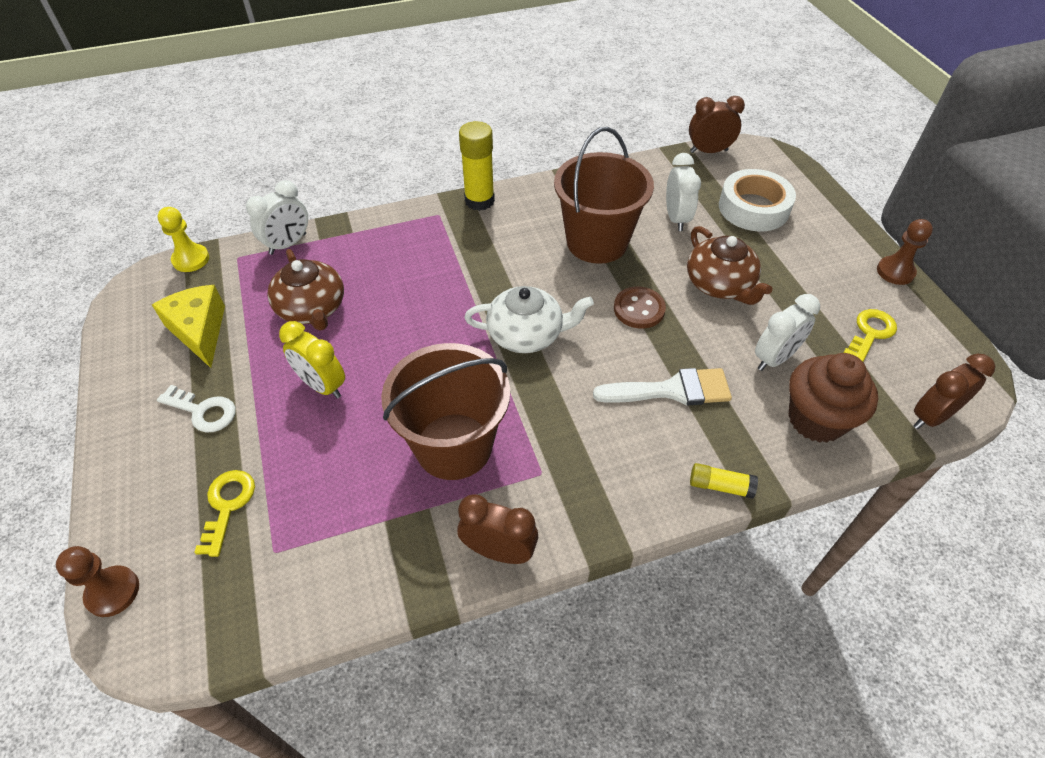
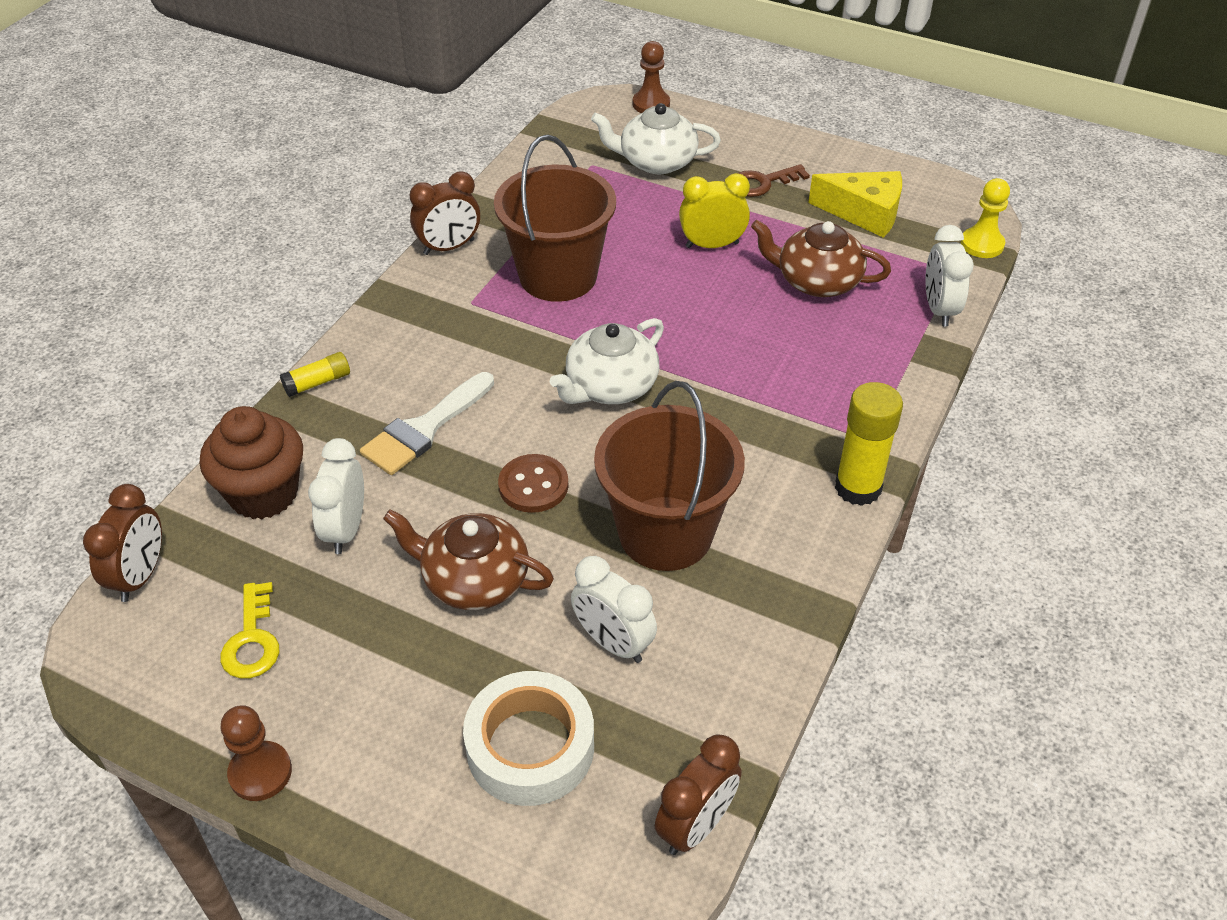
camera: 135 degrees right, 5 degrees down
(203, 411) = (762, 183): white key -> brown key
(227, 505) = (656, 162): yellow key -> white teapot

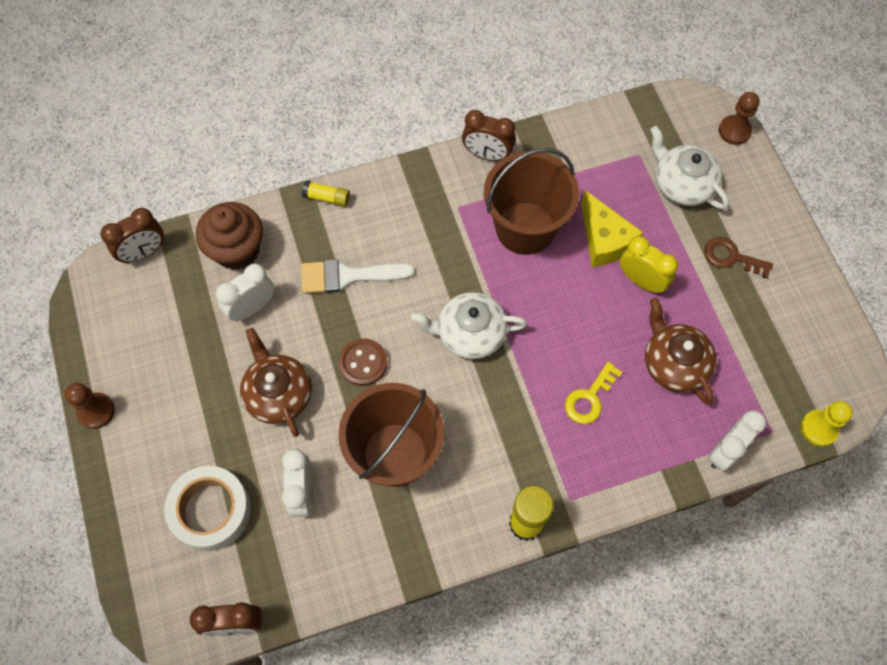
camera: 45 degrees right, 20 degrees up
(252, 640) = (155, 335): yellow key -> yellow key (589, 398)
(864, 213) = (769, 337): yellow cheese -> yellow cheese (604, 240)

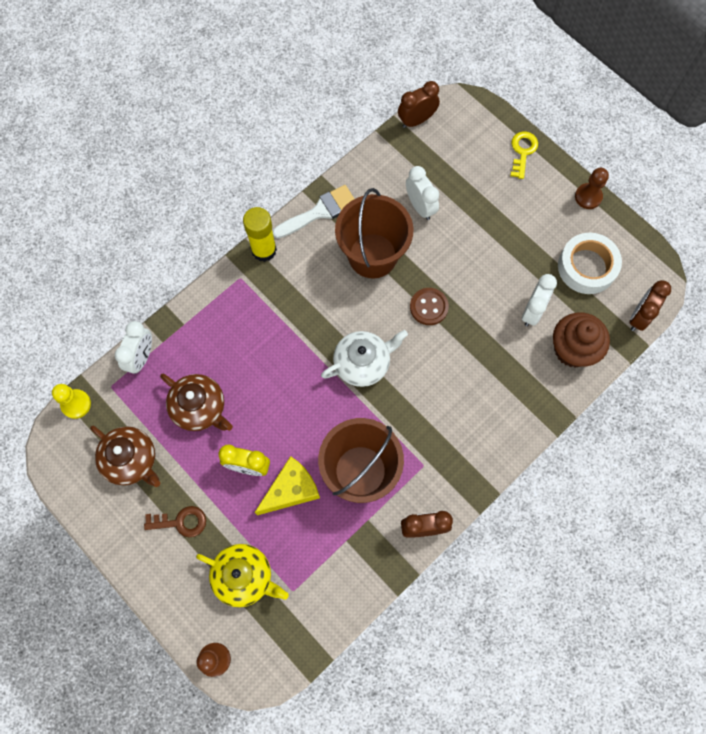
camera: 155 degrees right, 5 degrees up
(210, 510) = (472, 172): white tape -> white tape (587, 267)
(278, 393) = (475, 260): brown teapot -> brown teapot (131, 460)
(327, 198) = (532, 425): yellow glue stick -> none
(347, 276) = (477, 366): white brush -> white brush (320, 212)
(589, 398) = (253, 353): yellow key -> yellow key (522, 151)
(604, 240) = (291, 490): yellow cheese -> yellow cheese turned 105 degrees clockwise
(682, 184) = (244, 577): white teapot -> yellow teapot

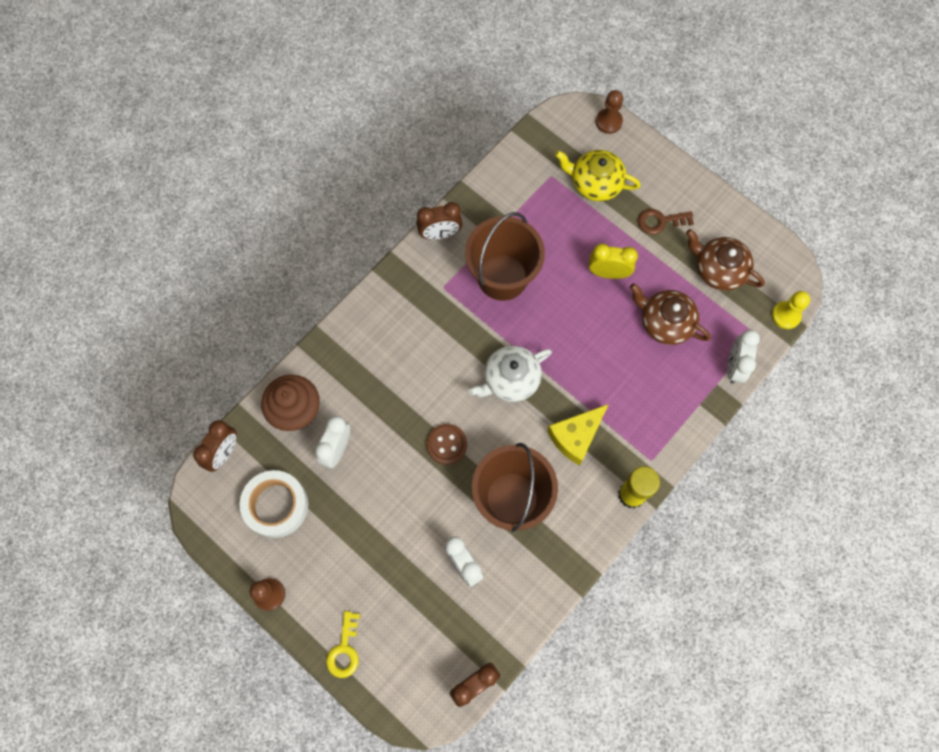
camera: 175 degrees right, 0 degrees up
(291, 490) = (564, 256): yellow cheese -> yellow cheese (576, 436)
(320, 212) = (576, 547): white brush -> none

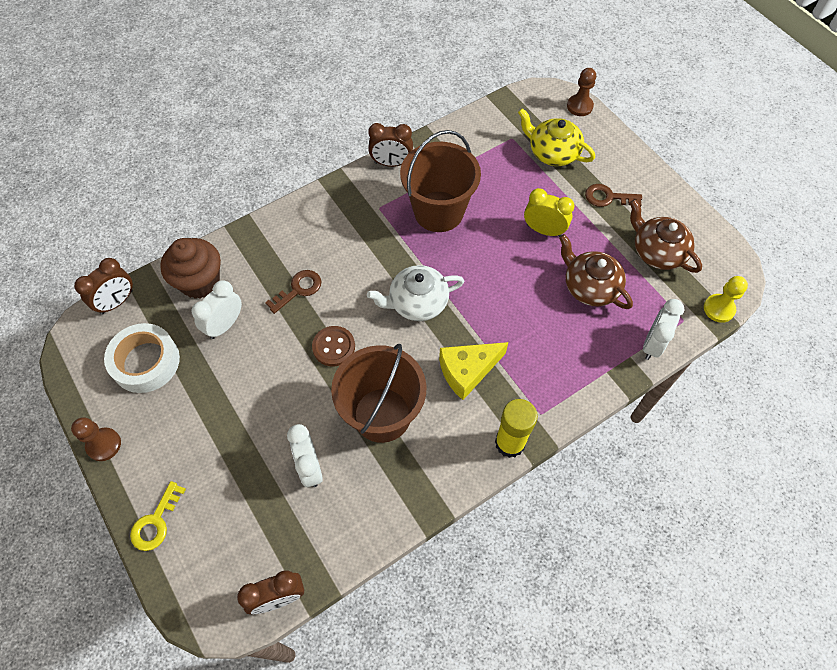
camera: 15 degrees right, 10 degrees down
(394, 395) = (298, 289): none -> brown key

